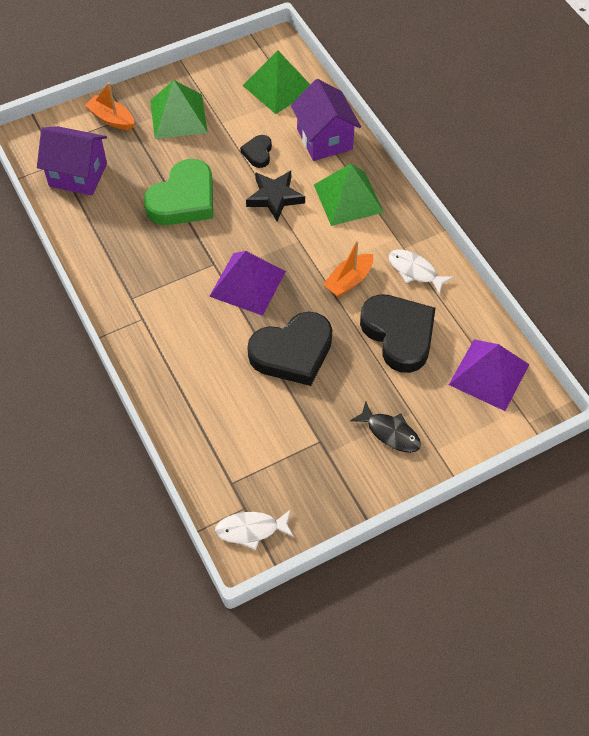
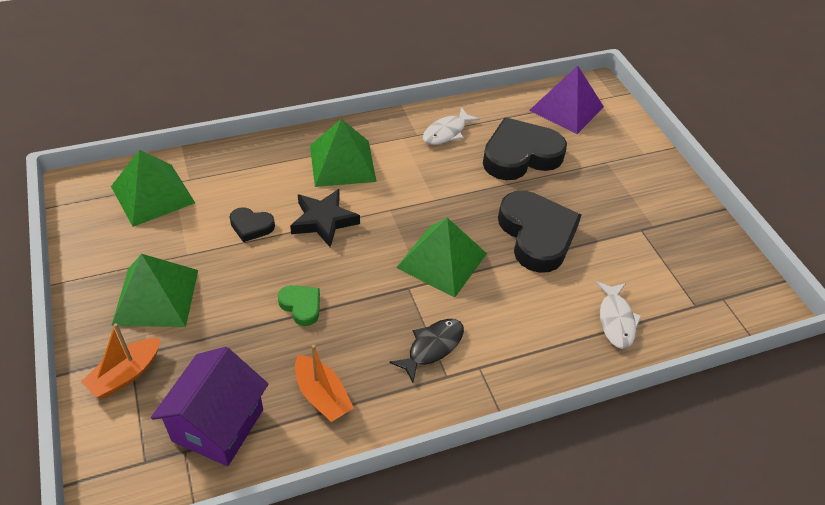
camera: 85 degrees left, 10 degrees down
(183, 199) = (301, 306): green heart -> green heart, size x0.48
(247, 283) = (441, 260): purple pyramid -> green pyramid
(251, 529) = (746, 296): white fish -> white fish (616, 320)
(324, 139) = (252, 168): purple house -> none
(348, 281) = (451, 179): orange boat -> orange boat (322, 395)
(390, 432) = (629, 179): black fish -> black fish (432, 347)

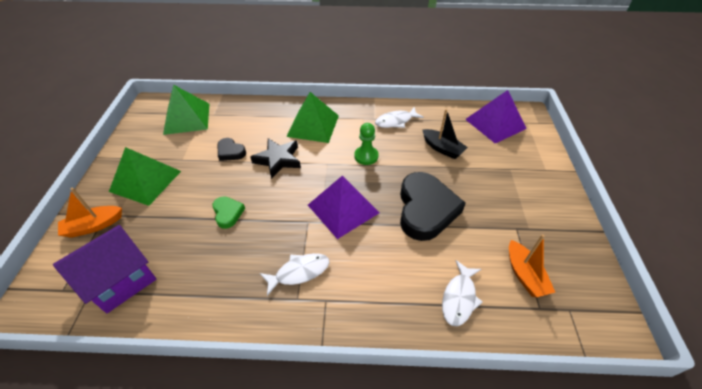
camera: 25 degrees right, 0 degrees up
(322, 395) = (200, 283): orange boat -> orange boat (524, 275)
(432, 347) = (299, 272): black fish -> white fish
(434, 188) = (366, 156): none -> green pawn
(441, 260) = (343, 208): green pyramid -> purple pyramid
(520, 155) = (442, 148): black heart -> black boat

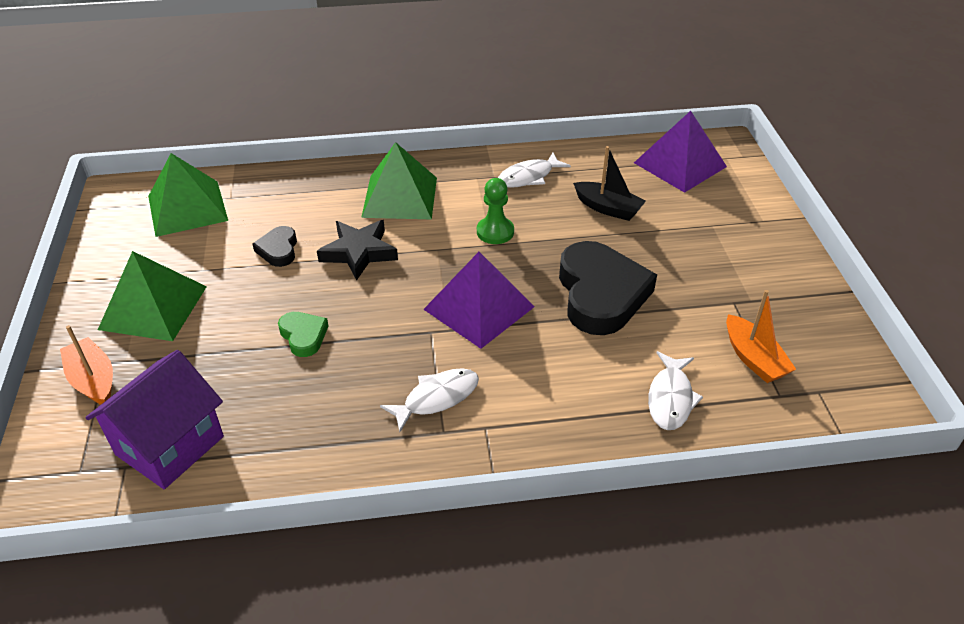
camera: 10 degrees left, 5 degrees down
(94, 226) = (93, 380): orange boat -> orange boat turned 90 degrees clockwise
(230, 152) = (278, 250): black heart -> black heart turned 60 degrees clockwise

